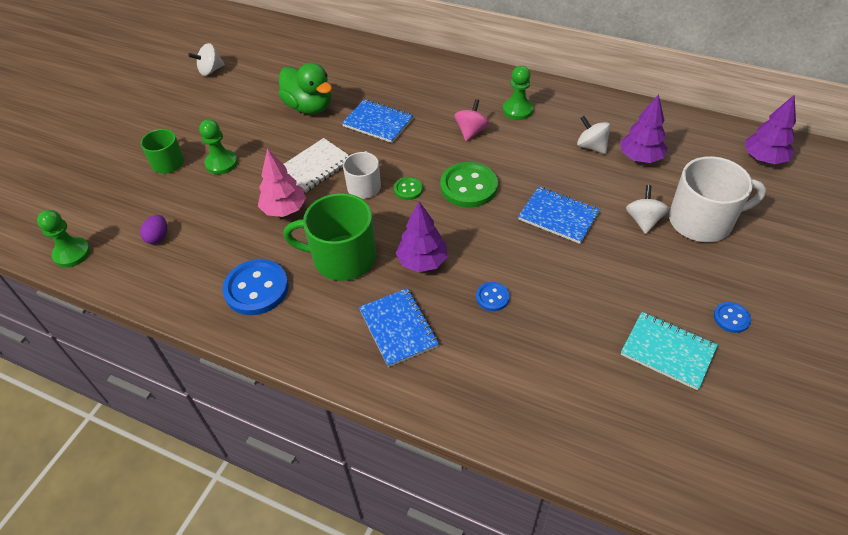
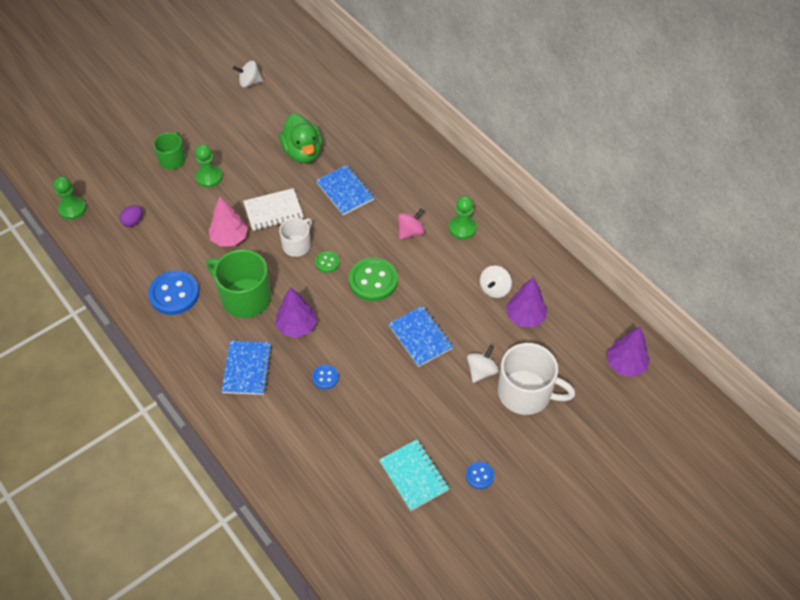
camera: 25 degrees right, 5 degrees up
(591, 146) = (494, 289): white spinning top -> white spinning top turned 135 degrees counterclockwise

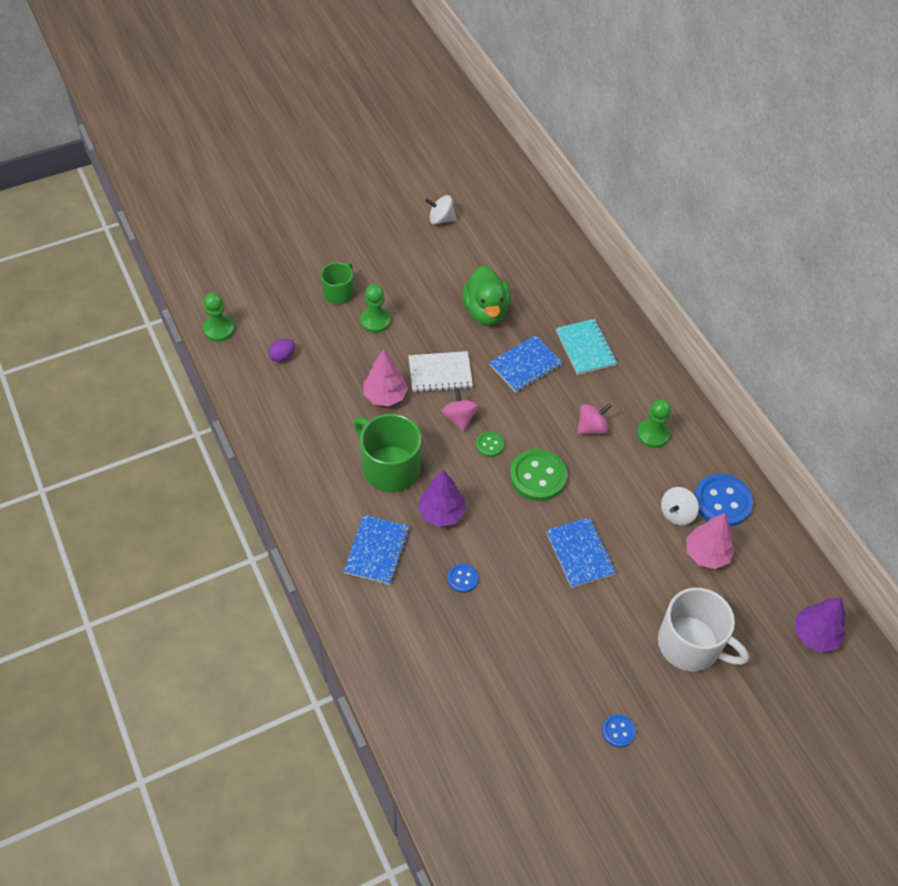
camera: 10 degrees right, 0 degrees up
(174, 294) = (312, 448): blue button -> blue button (722, 502)
(297, 245) = (459, 418): white mug -> pink spinning top
(345, 191) = (525, 365): blue notebook -> blue notebook turned 75 degrees clockwise
(414, 475) = (542, 715): turquoise notebook -> turquoise notebook (585, 348)
(481, 371) = (643, 608): white spinning top -> none
(525, 317) = (706, 554): purple tree -> pink tree

